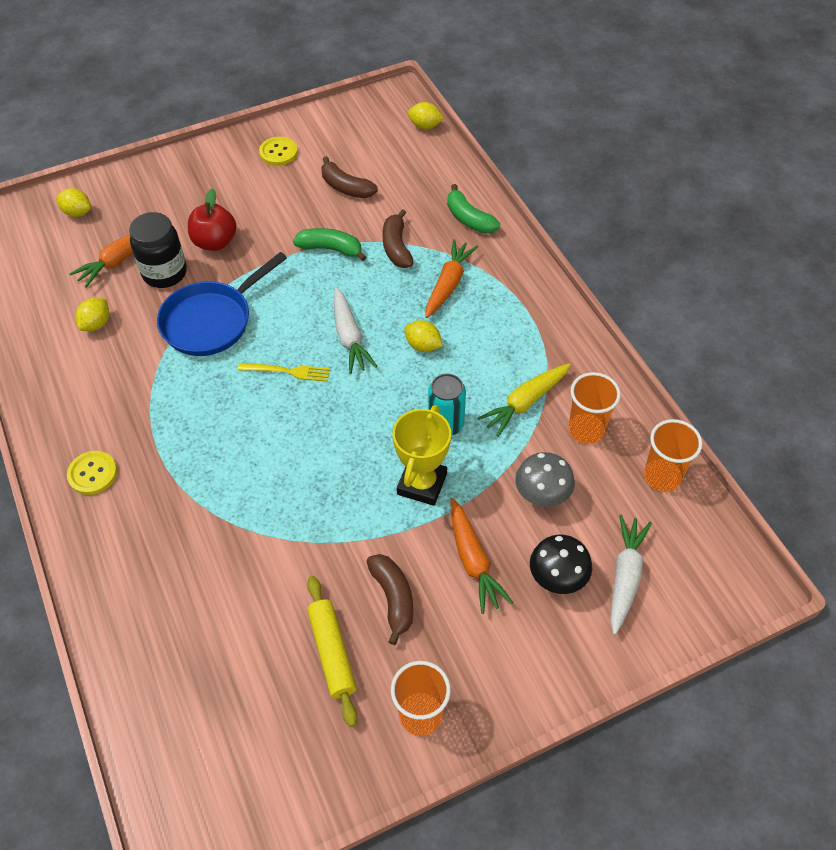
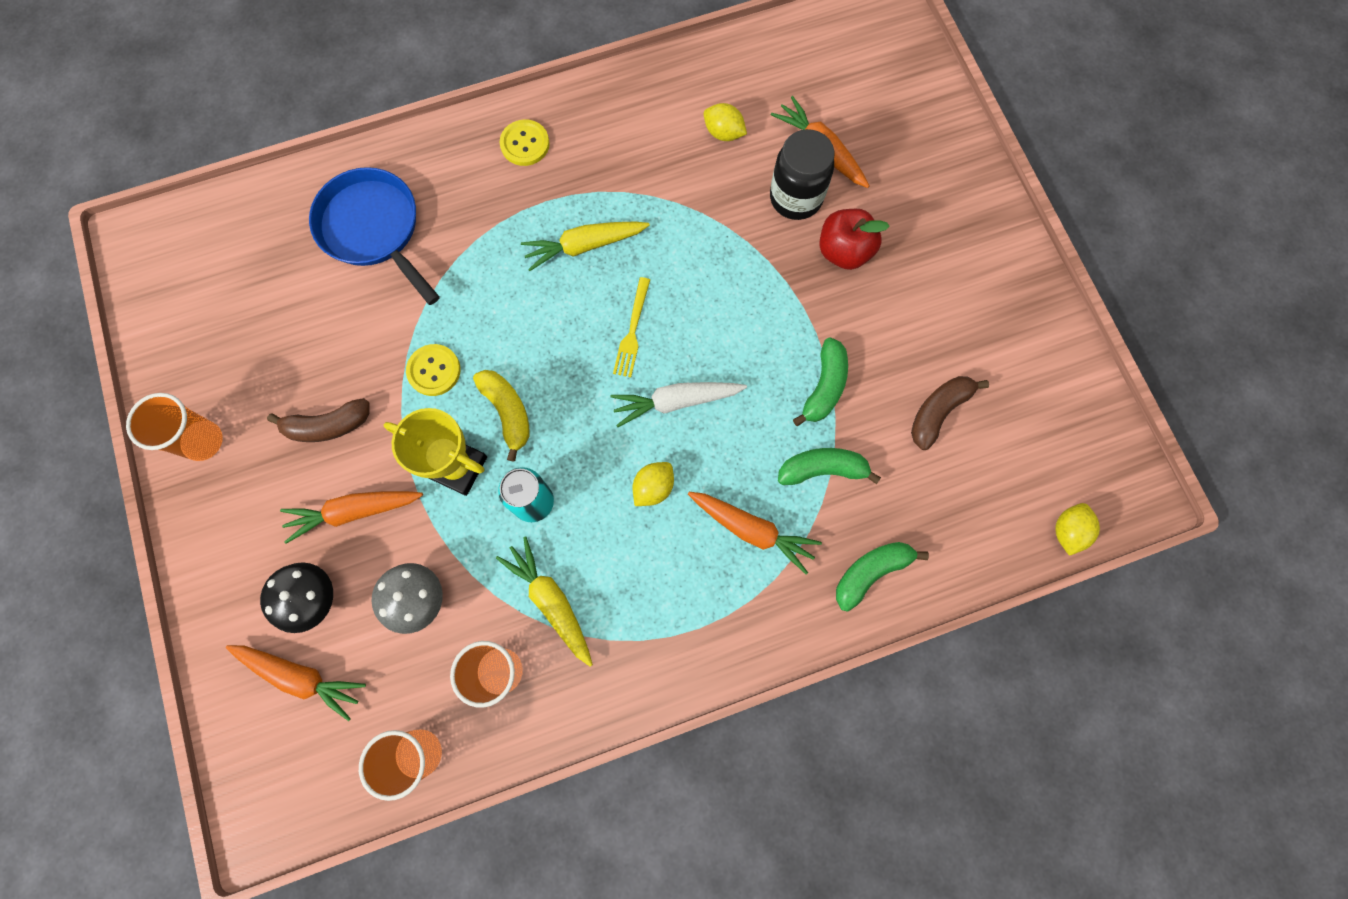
camera: 95 degrees right, 20 degrees up
(77, 212) = (901, 100): yellow lemon -> none
(205, 414) = (584, 246): none -> yellow carrot
(211, 321) = (717, 249): blue pan -> blue pan (374, 229)
(278, 152) = (1009, 327): yellow button -> yellow button (434, 370)
(332, 652) = (284, 364): yellow rolling pin -> none
(368, 453) = (507, 412): none -> yellow banana
(396, 247) = (822, 469): brown banana -> green banana
(625, 576) = (301, 677): white carrot -> orange carrot

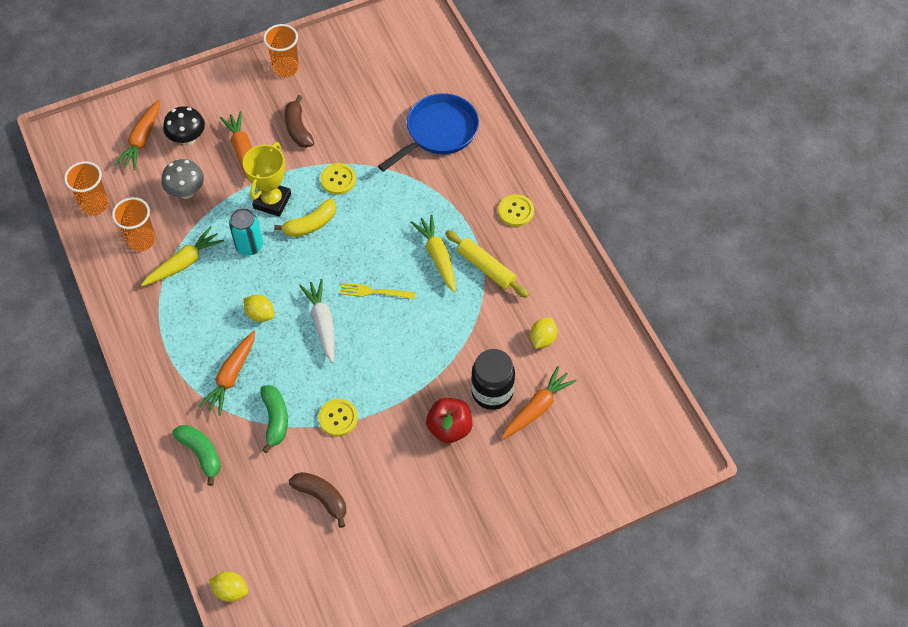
camera: 85 degrees right, 15 degrees down
(610, 188) = (486, 268): none -> yellow rolling pin
(824, 387) = (338, 418): green banana -> yellow button

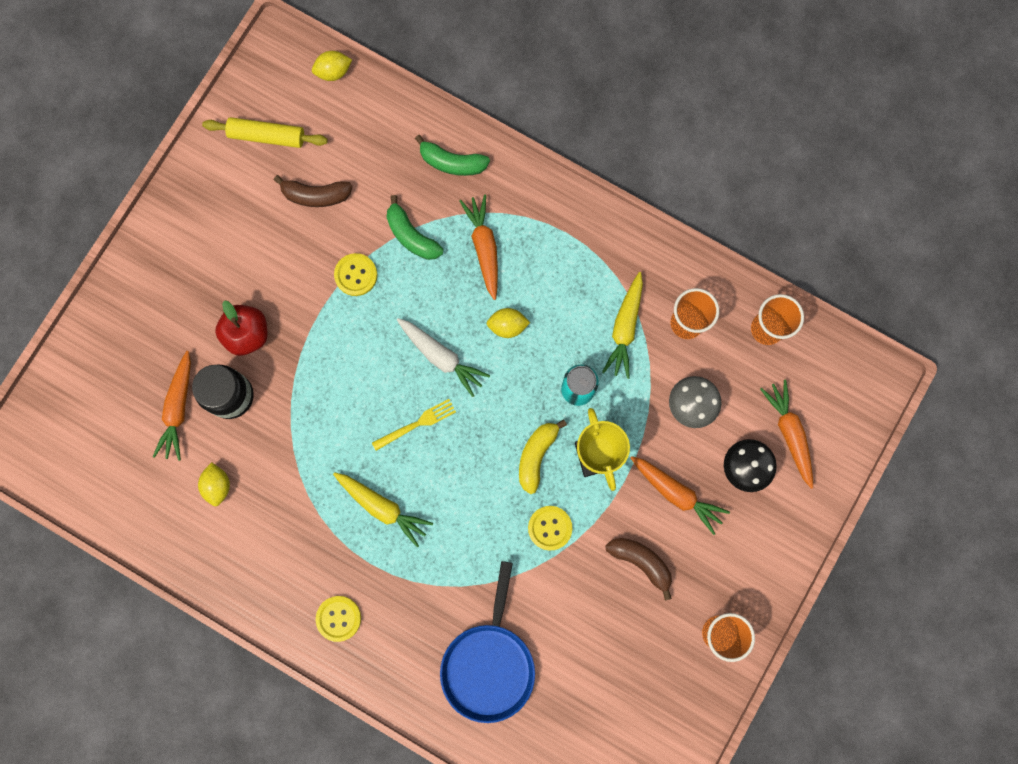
camera: 145 degrees right, 20 degrees up
(486, 268) = (324, 527): yellow rolling pin -> yellow rolling pin (267, 136)

